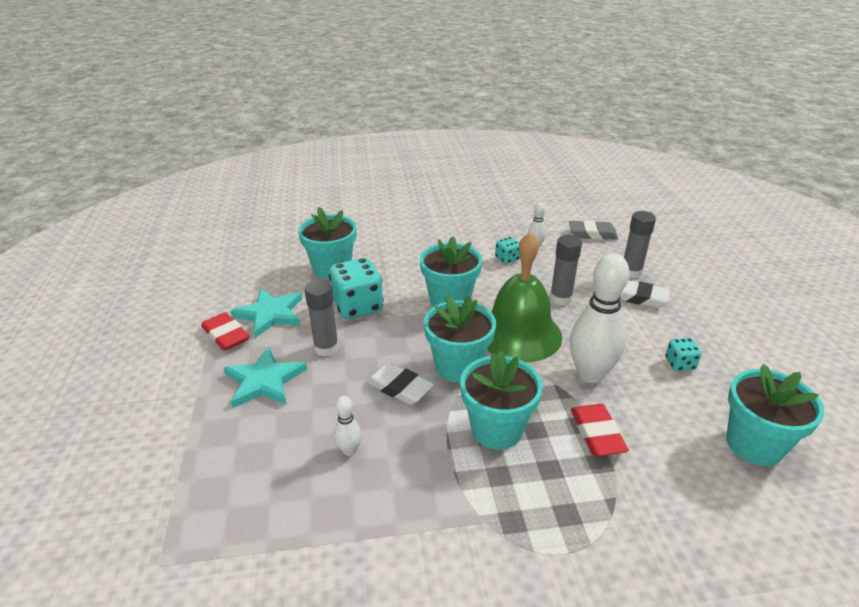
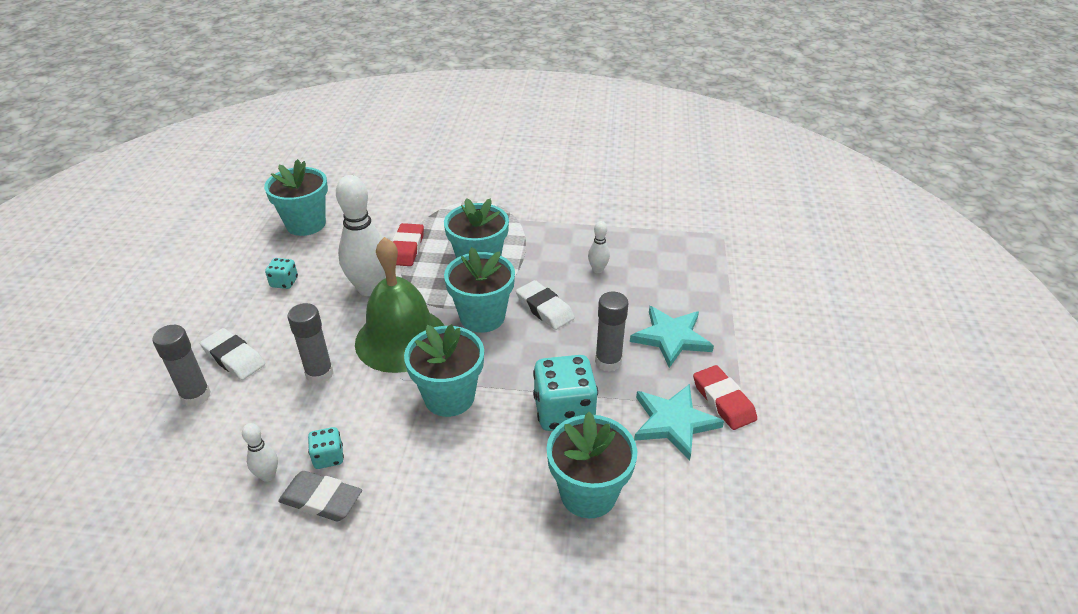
camera: 165 degrees left, 5 degrees up
(592, 234) = (157, 486): grey eraser -> grey eraser (321, 499)

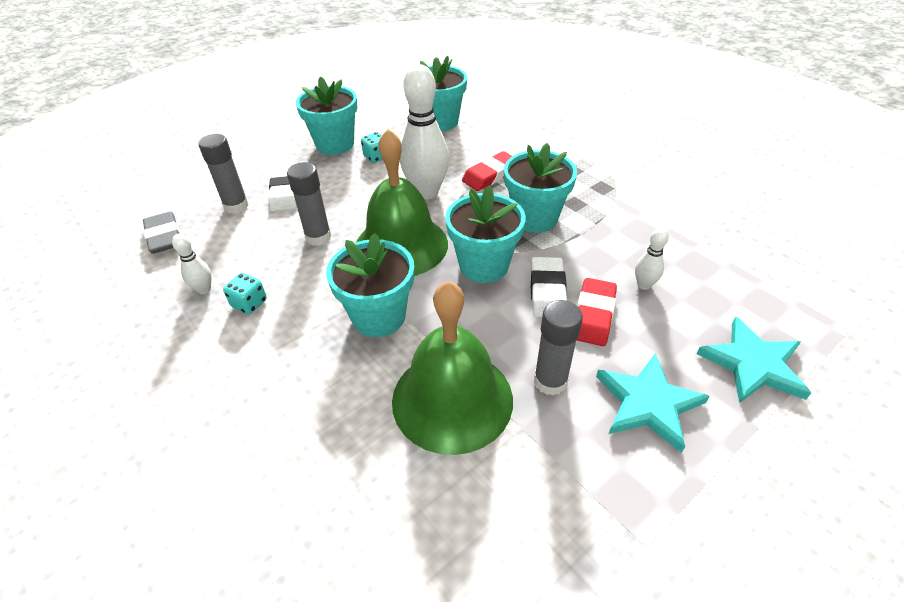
camera: 45 degrees right, 5 degrees up
(321, 499) = (208, 332): grey eraser -> grey eraser (164, 236)
(564, 412) = (452, 399): turquoise dice -> green bell
(588, 493) = (381, 495): turquoise flower pot -> turquoise flower pot (335, 144)
(674, 422) = (546, 495): turquoise star -> turquoise star (753, 364)
(723, 401) = (631, 518): red eraser -> red eraser (593, 315)

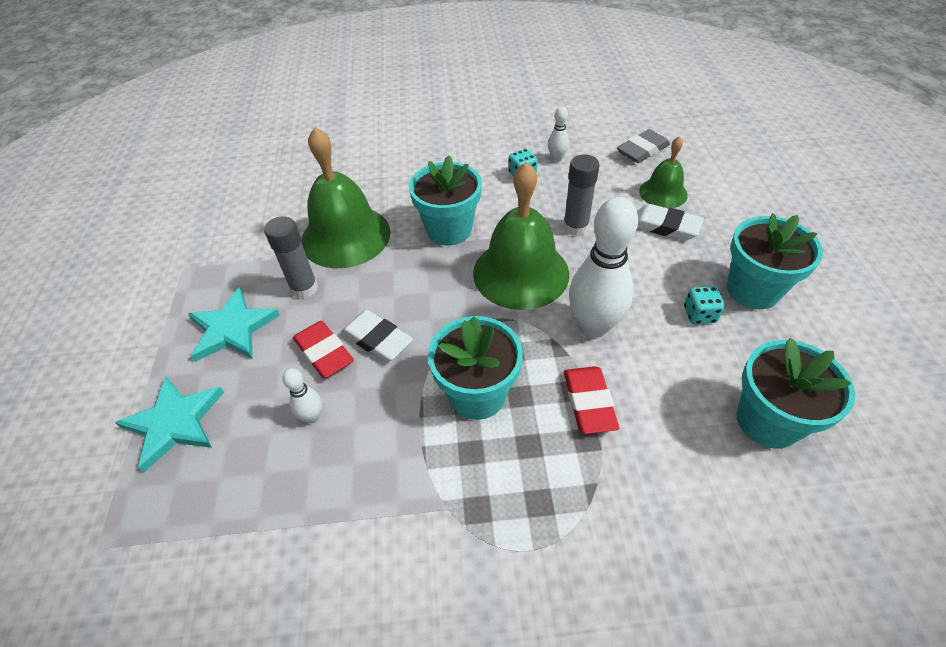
camera: 125 degrees right, 5 degrees up
(164, 236) = (642, 150): grey eraser -> grey eraser turned 45 degrees counterclockwise
(236, 206) = (663, 193): grey glue stick -> green bell
(484, 265) = (446, 314): turquoise flower pot -> none

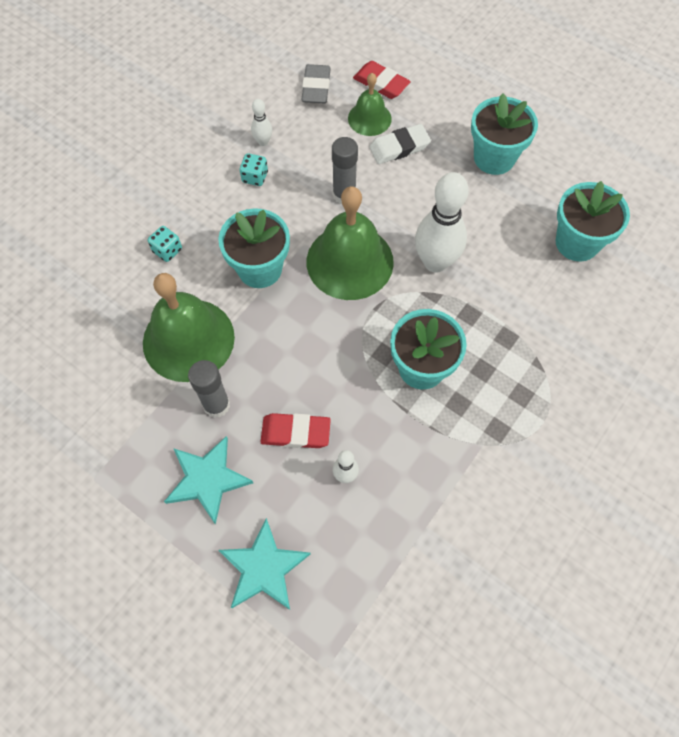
camera: 50 degrees left, 15 degrees up
(377, 339) = (318, 391): white eraser -> none
(589, 402) = (485, 314): red eraser -> red eraser (381, 83)
(699, 314) = (483, 201): turquoise dice -> turquoise dice (167, 250)

